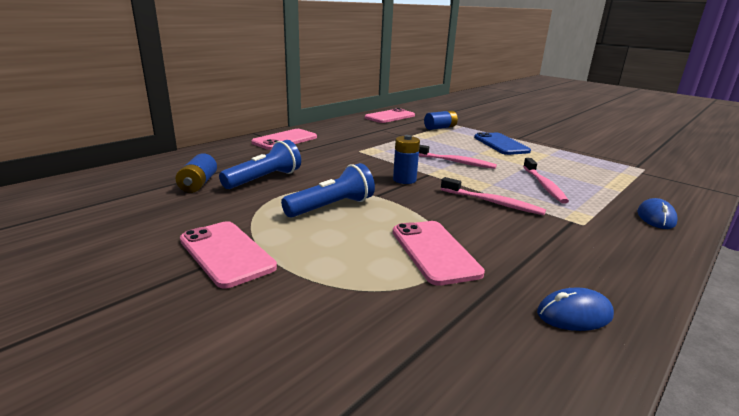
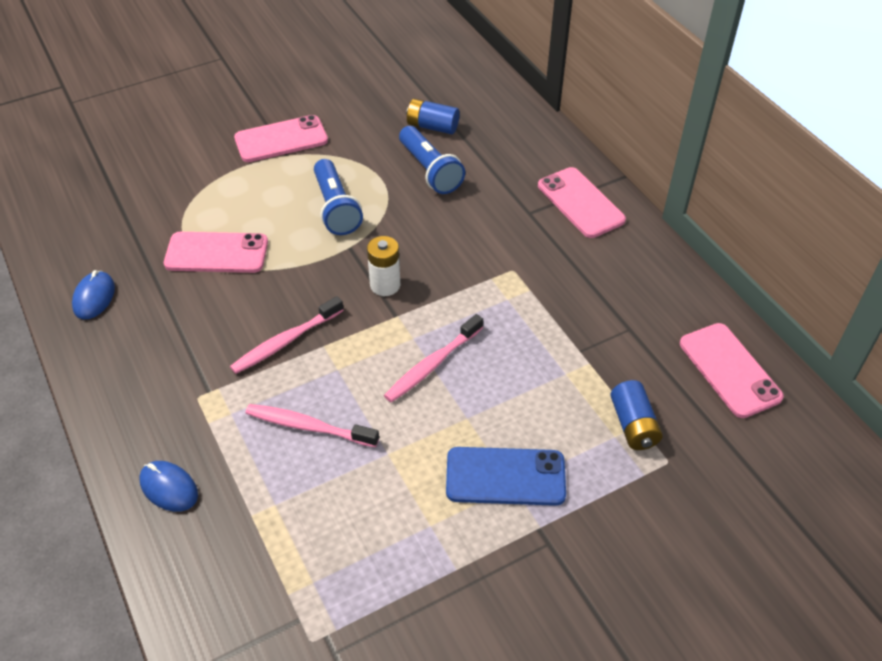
camera: 110 degrees right, 25 degrees up
(404, 180) = (385, 285): blue battery -> white battery

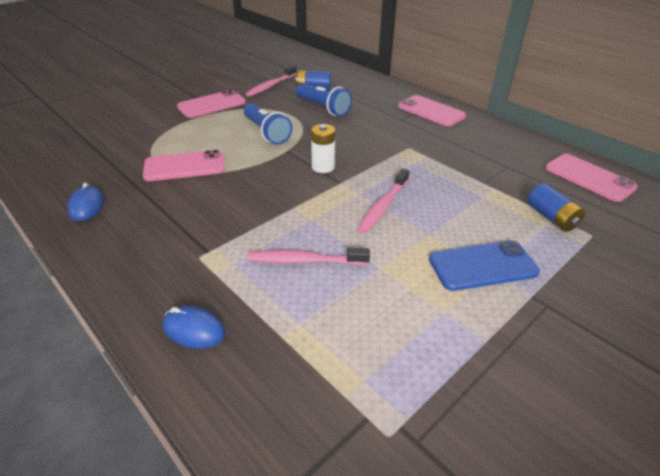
camera: 15 degrees left, 10 degrees down
(285, 341) = (261, 209): pink toothbrush -> pink toothbrush (271, 86)

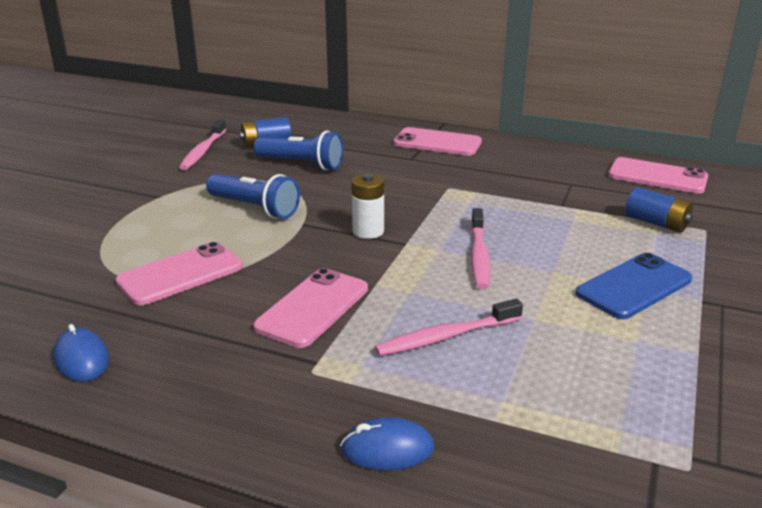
camera: 25 degrees left, 10 degrees down
(212, 104) = (140, 190): pink phone -> pink phone (313, 308)

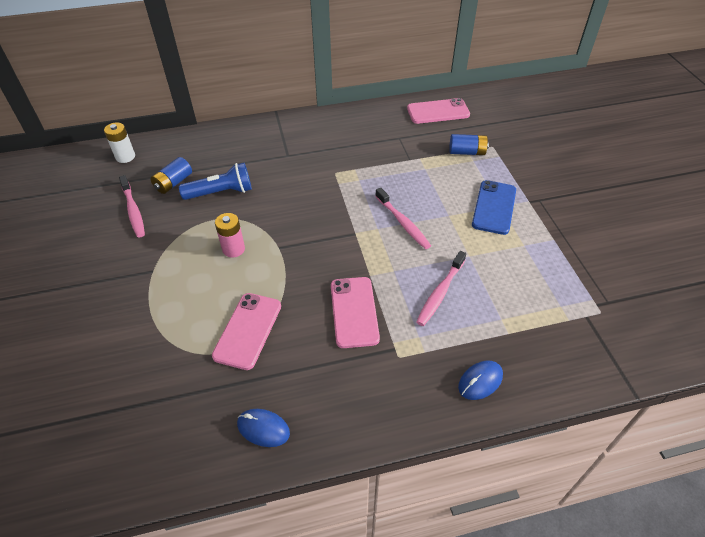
camera: 35 degrees left, 20 degrees up
(255, 208) = (233, 249): blue flashlight -> pink battery
(368, 231) = (324, 234): white battery -> white battery (125, 157)
(437, 143) = (290, 132): pink phone -> none

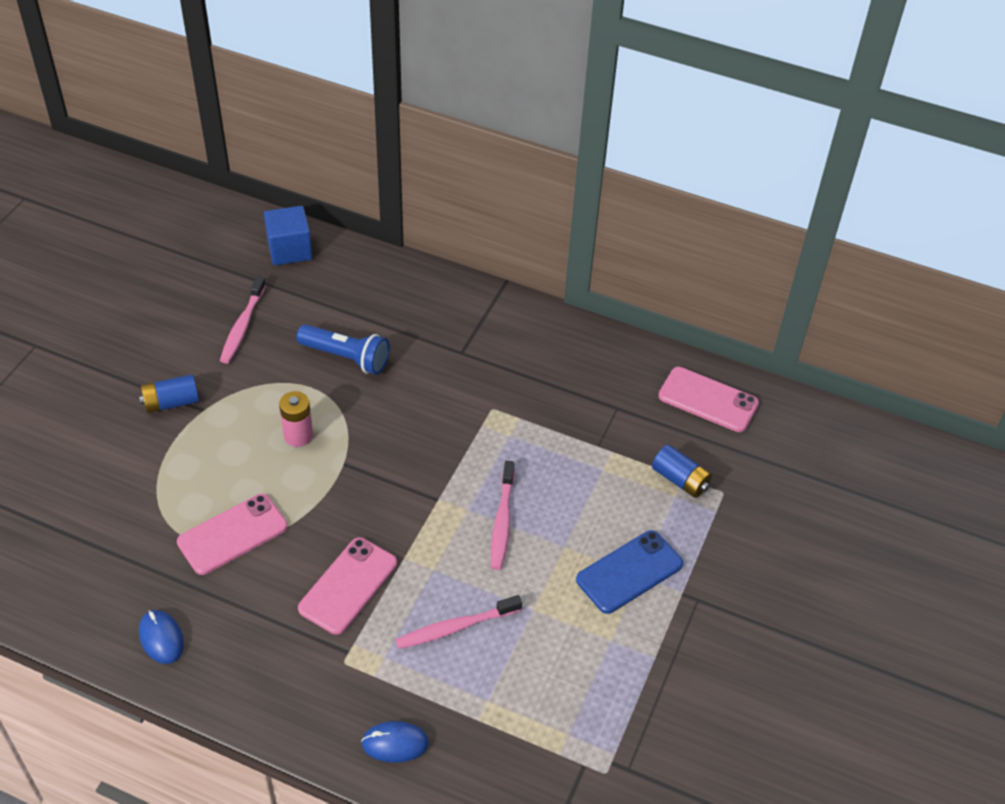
camera: 35 degrees right, 0 degrees up
(125, 157) = (290, 250): white battery -> blue cube
(173, 183) = (309, 315): blue battery -> blue battery (171, 403)

